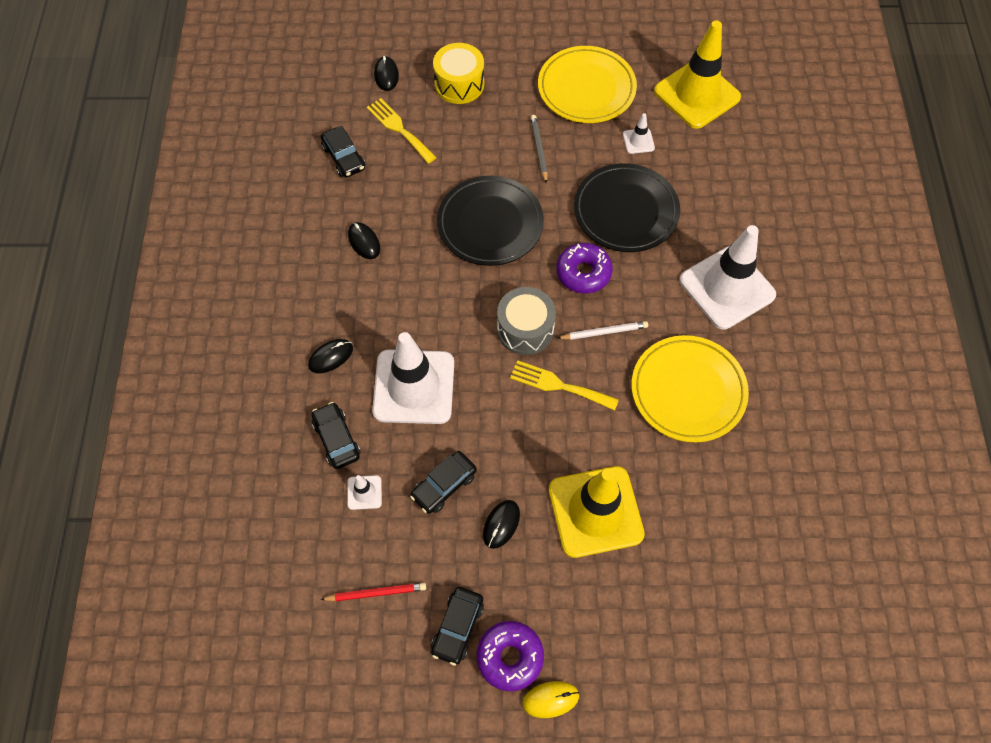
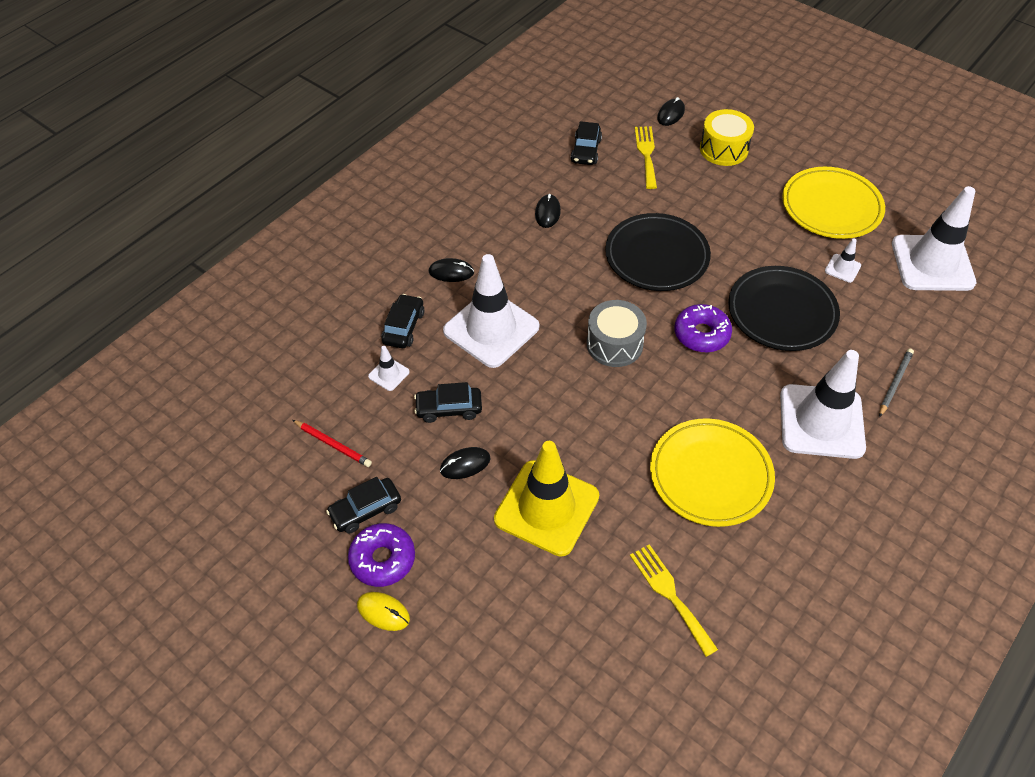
camera: 40 degrees right, 10 degrees down
(539, 149) = (747, 227): grey pencil -> grey pencil (895, 383)
(559, 385) = (603, 400): yellow fork -> yellow fork (670, 594)
(604, 332) = (678, 386): white pencil -> none
(696, 94) = (932, 263): yellow traffic cone -> white traffic cone

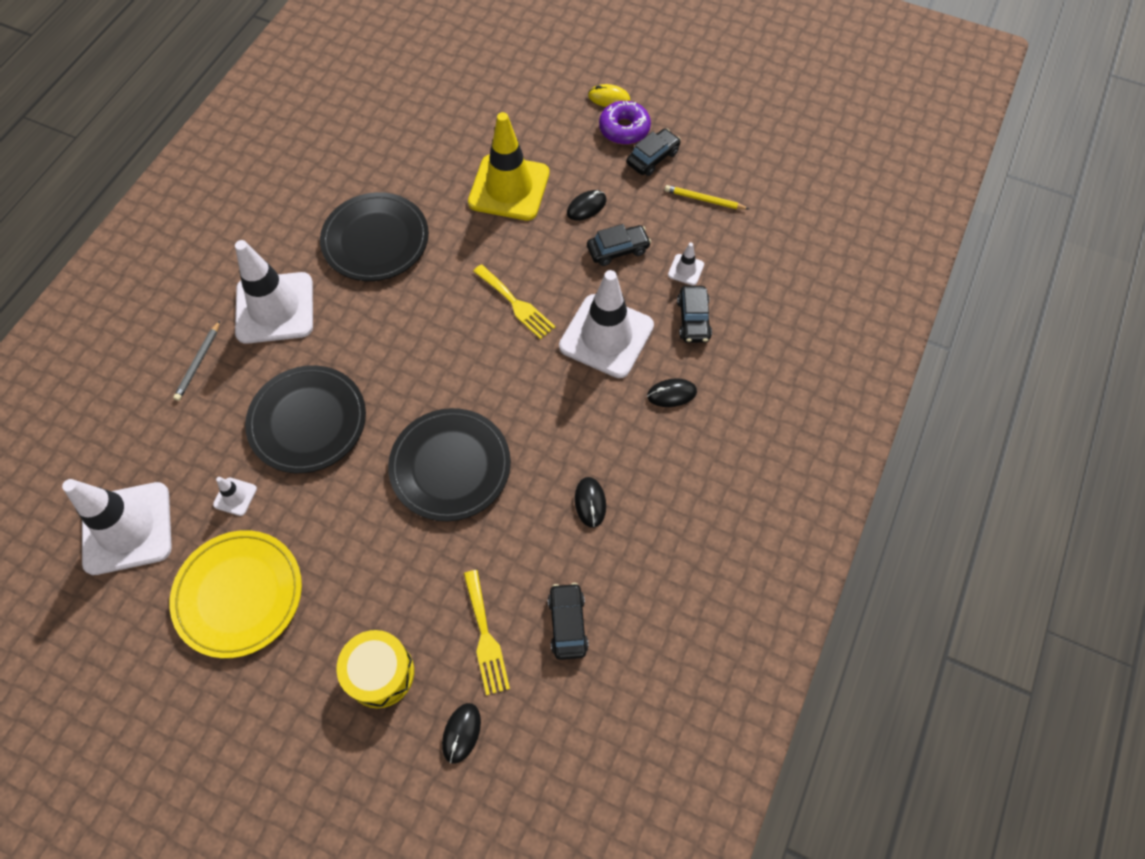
camera: 165 degrees right, 10 degrees up
(333, 444) = (704, 200): red pencil -> yellow pencil
(614, 344) = (479, 346): grey drum -> none
(670, 594) = (401, 148): yellow fork -> yellow fork (516, 304)
(701, 334) = (392, 376): purple donut -> none
(710, 475) = (376, 240): yellow plate -> black plate

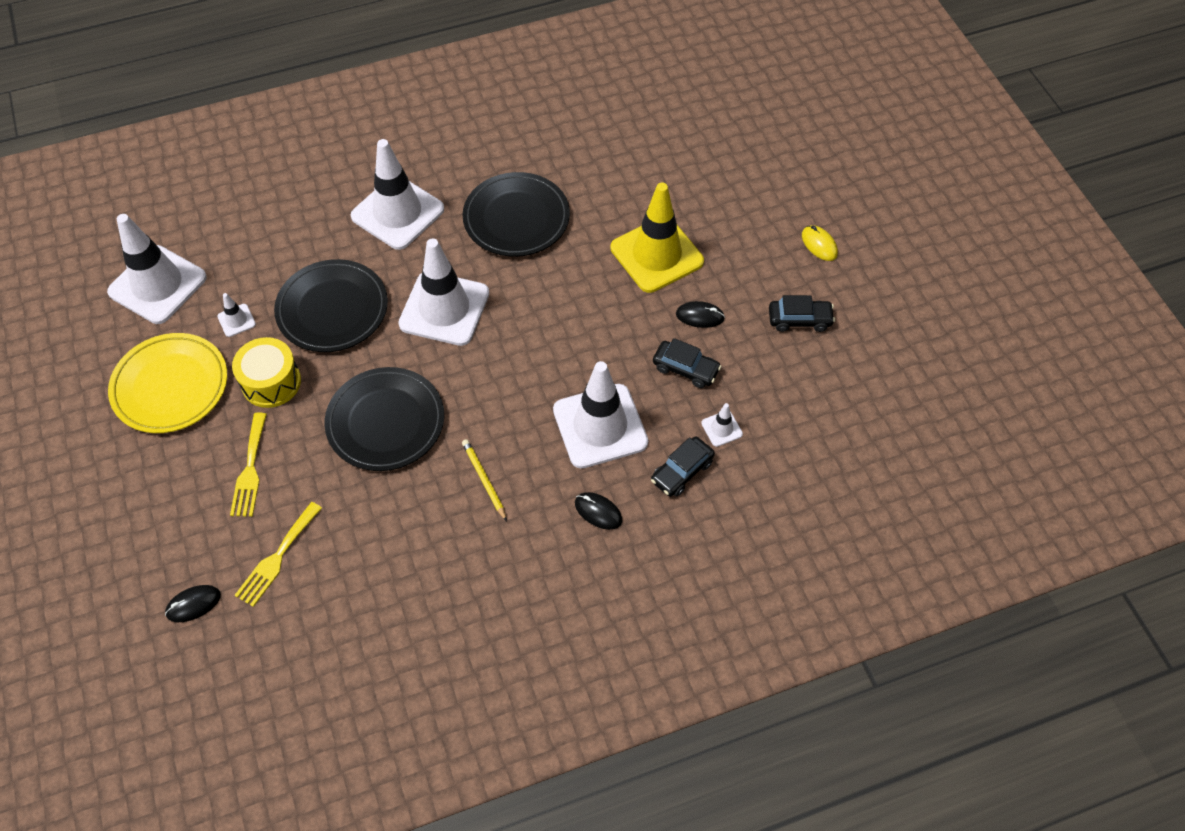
camera: 45 degrees right, 5 degrees down
(198, 362) = (311, 211): grey pencil -> none
(380, 673) = (191, 516): yellow drum -> yellow drum (271, 382)
(398, 348) = (444, 309): none -> white traffic cone
(516, 304) = (561, 346): yellow fork -> yellow fork (250, 470)
(567, 624) = (337, 602): black car -> none
(590, 502) = (448, 534): black mouse -> none
(624, 129) = (803, 278): purple donut -> none
(704, 200) = (803, 387): yellow pencil -> yellow pencil (484, 480)

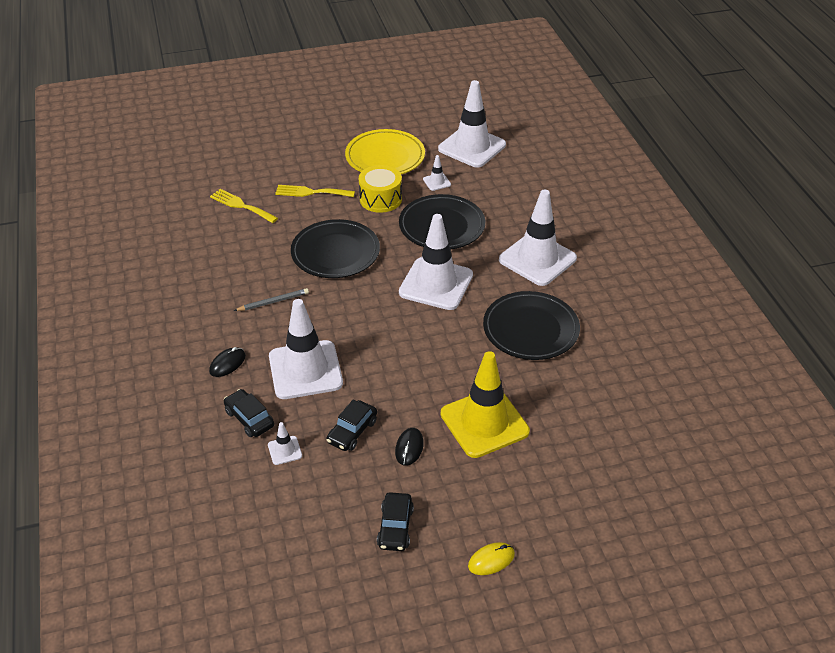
camera: 95 degrees right, 15 degrees down
(193, 604) = (220, 174): black mouse -> none
(484, 480) = (273, 302): yellow pencil -> grey pencil

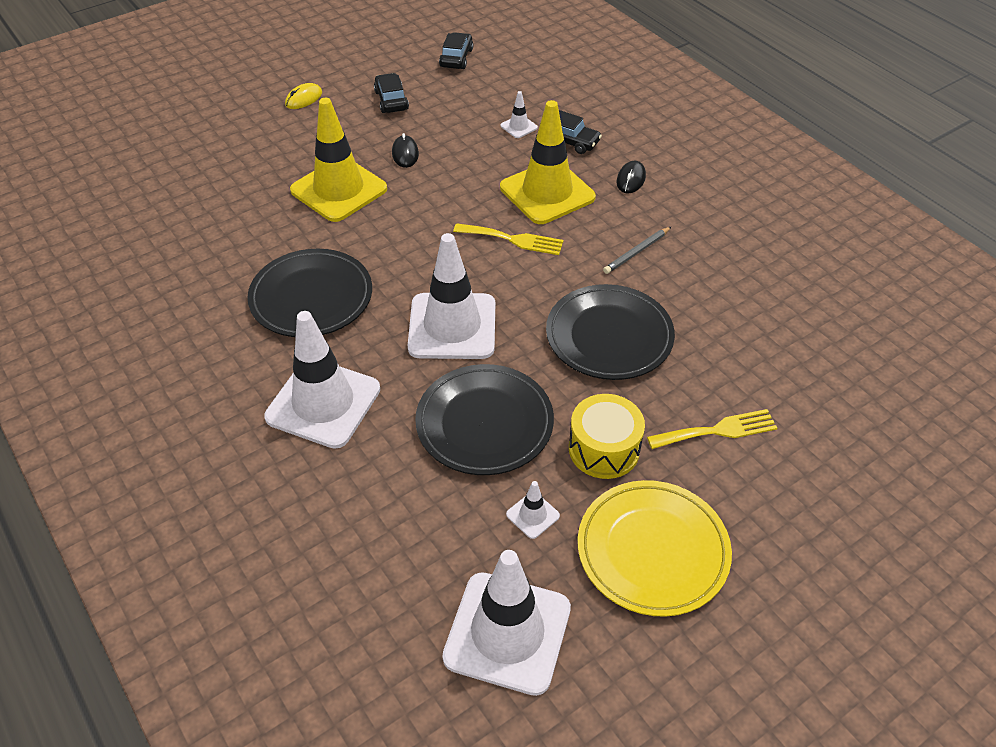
camera: 160 degrees right, 5 degrees up
(241, 205) = (796, 375): yellow fork -> yellow fork (513, 239)
(305, 370) = (547, 192): white traffic cone -> yellow traffic cone
(352, 431) = (466, 153): black car -> black car (456, 58)

